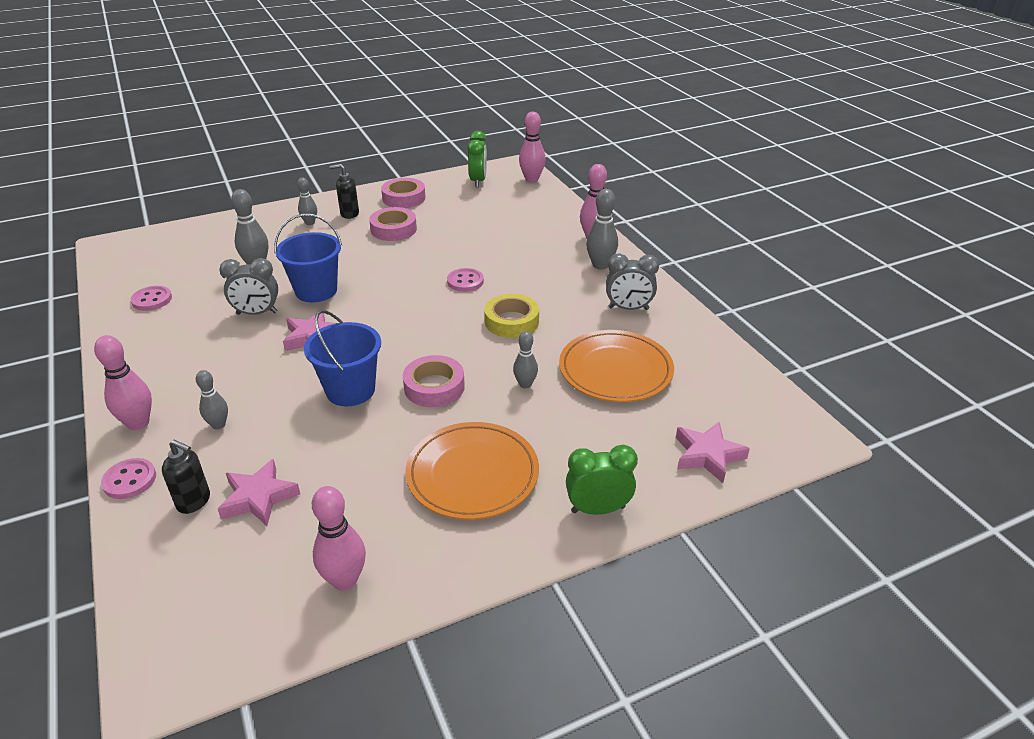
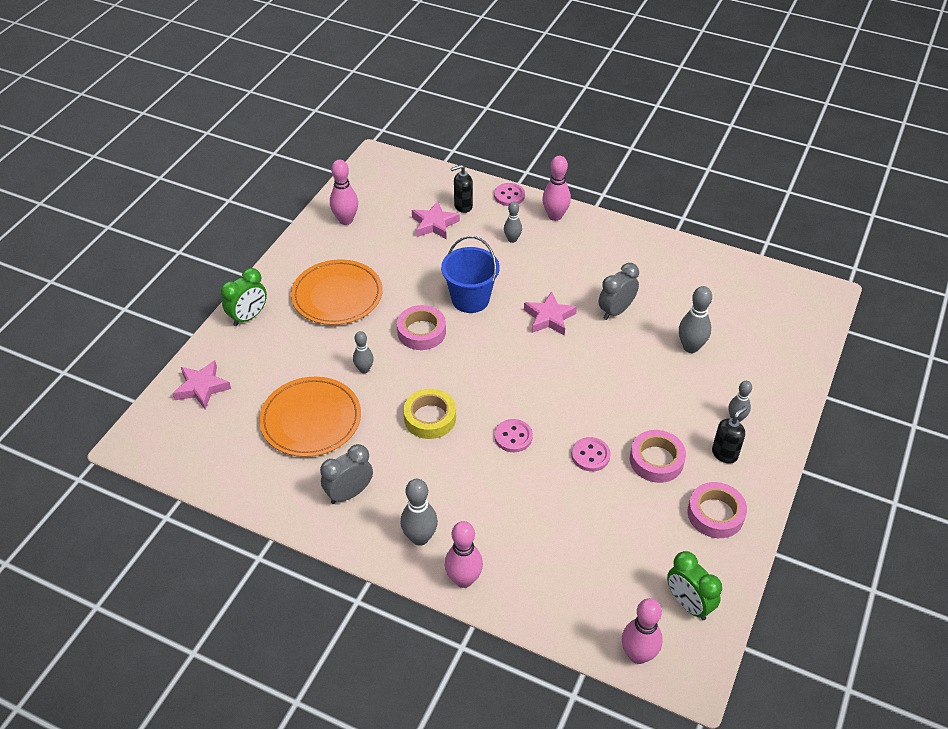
camera: 140 degrees right, 10 degrees up
(152, 300) = (700, 277): pink button -> pink button (590, 455)
(316, 291) = (609, 354): blue bucket -> none

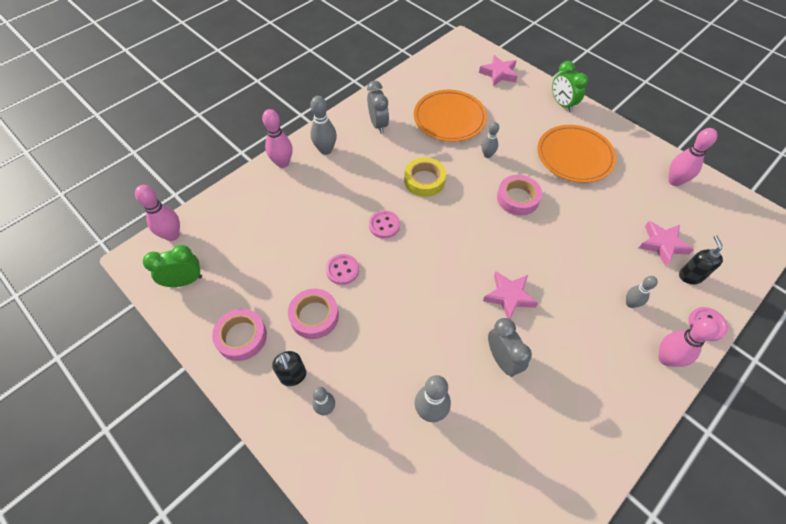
camera: 110 degrees right, 10 degrees up
(470, 299) = (549, 243): blue bucket -> none

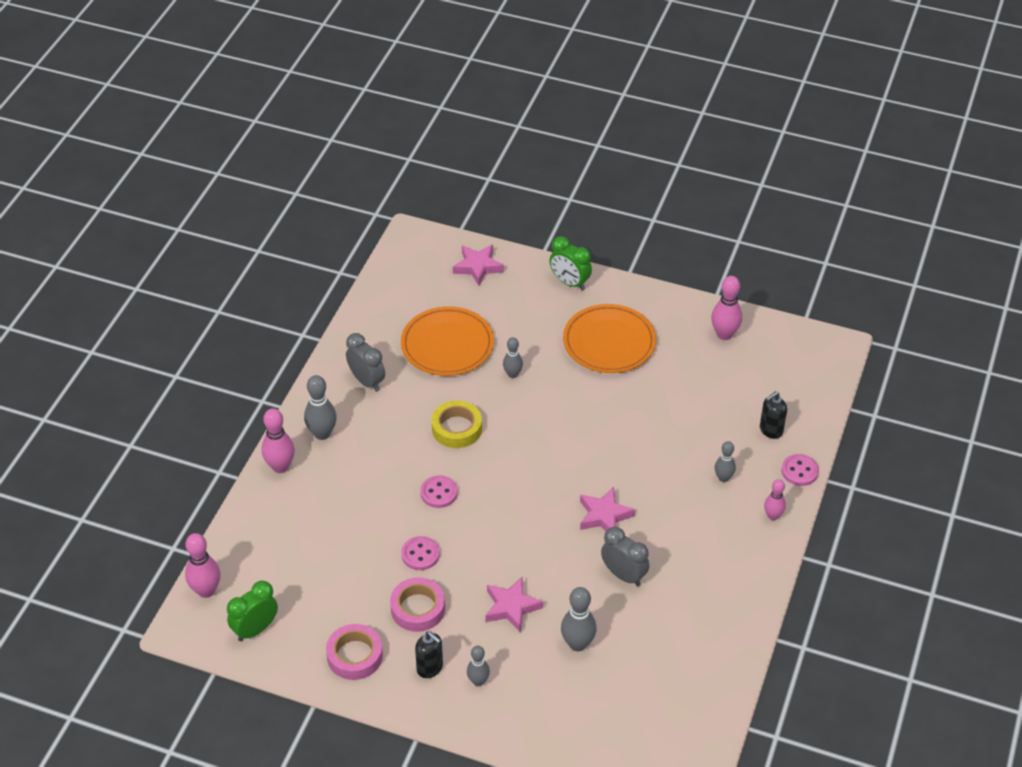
camera: 25 degrees left, 10 degrees down
(517, 198) = (568, 412): pink tape -> none
(662, 244) = (734, 408): pink star -> pink star (511, 607)
(666, 358) = (773, 516): pink bowling pin -> pink bowling pin, size x0.64
(690, 276) = (770, 430): black soap dispenser -> black soap dispenser turned 105 degrees counterclockwise

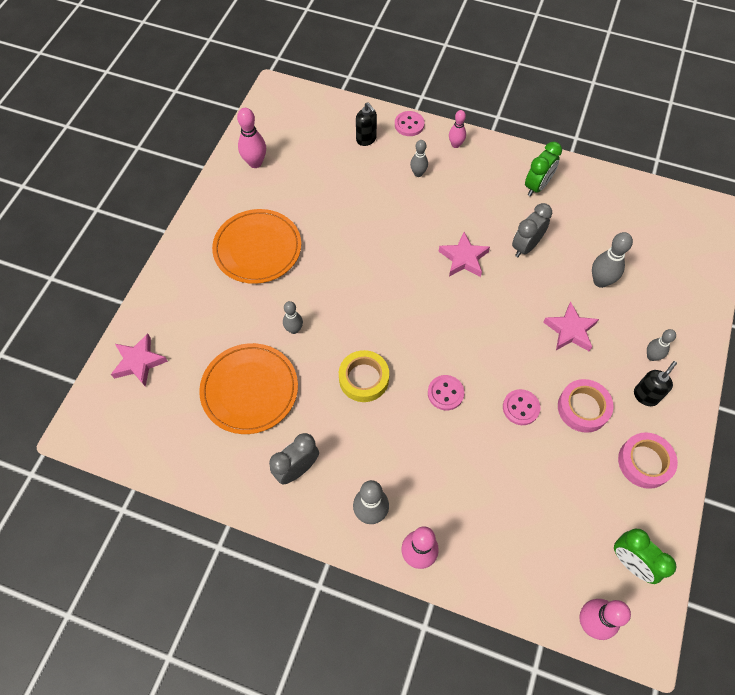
camera: 90 degrees left, 15 degrees up
(569, 282) = (174, 279): green clock -> green clock (537, 186)

